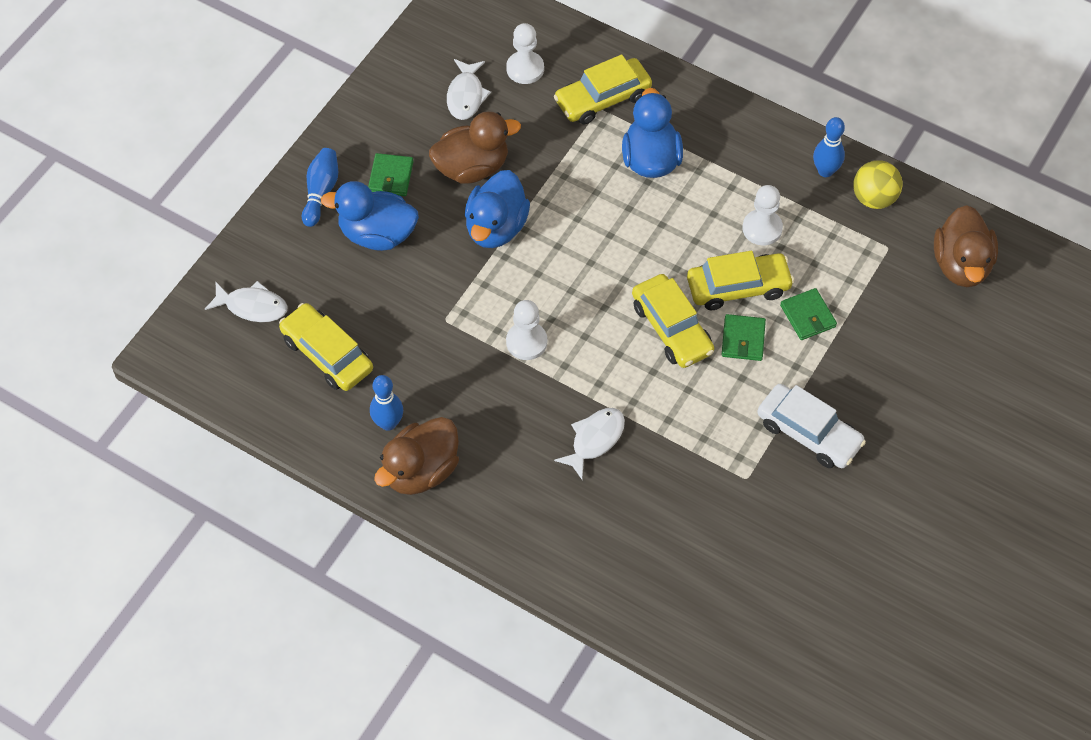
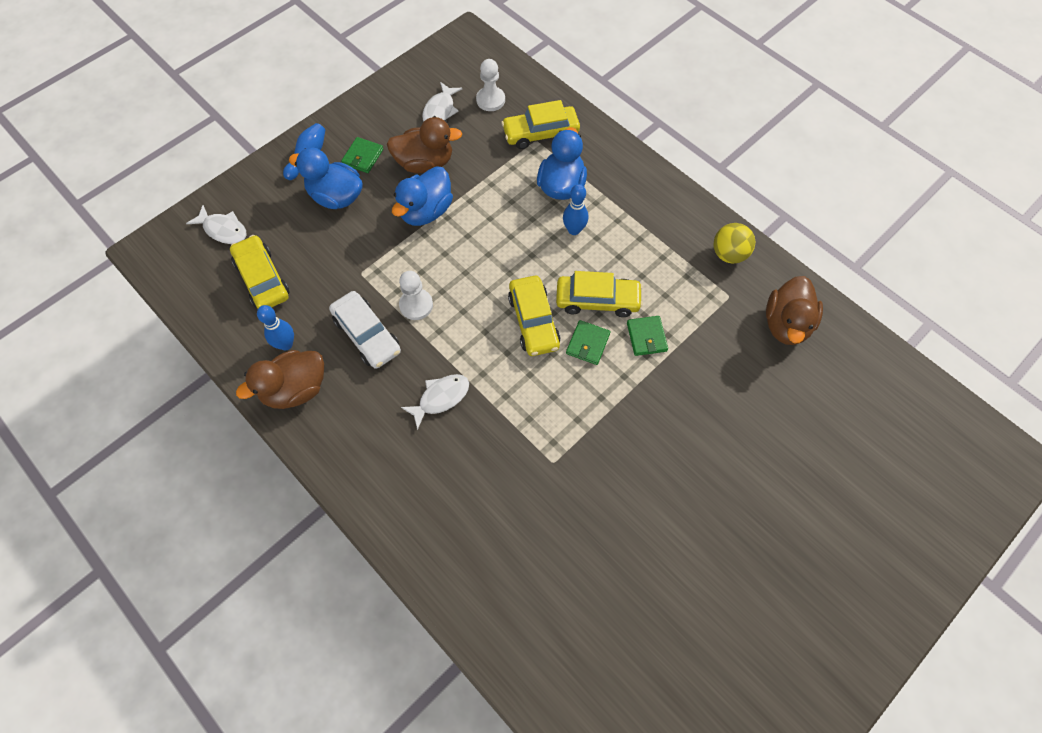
camera: 15 degrees right, 5 degrees up
(762, 228) = (631, 258): white pawn -> none
(808, 433) = (617, 436): white car -> white car (367, 335)
(825, 171) = (696, 224): blue bowling pin -> blue bowling pin (574, 230)

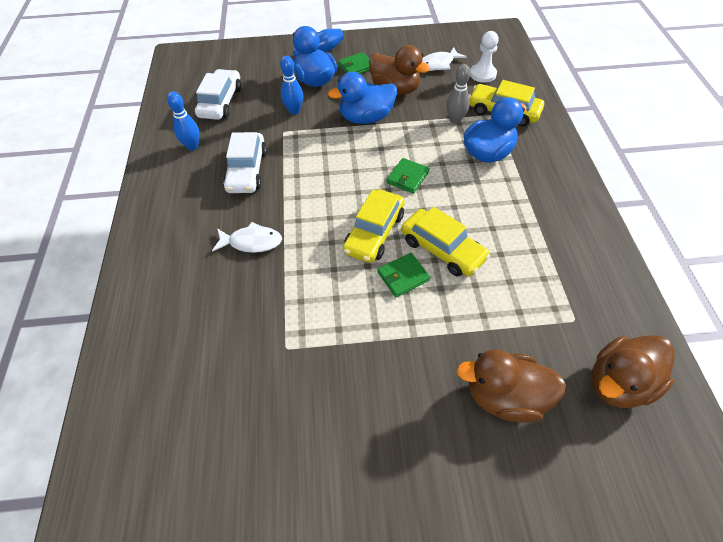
camera: 40 degrees right, 10 degrees down
(223, 230) = (228, 65): white fish -> none
(262, 279) = (221, 102): yellow car -> white car
(295, 389) = (168, 176): brown duck -> brown duck (505, 396)
(416, 305) = (299, 171): white pawn -> none
(507, 166) = (455, 120): none -> grey bowling pin
(574, 230) = (470, 188): blue bowling pin -> blue bowling pin (294, 111)
(646, 337) = (461, 304): green wallet -> green wallet (407, 177)
(729, 254) = (604, 285): yellow ball -> none

